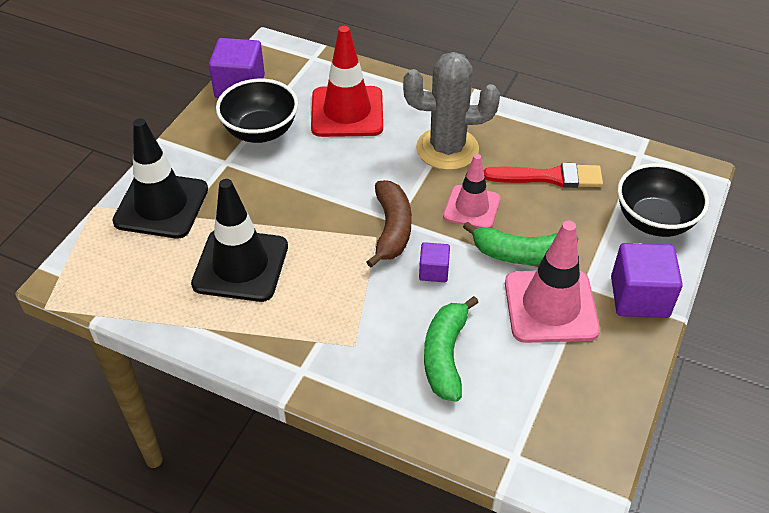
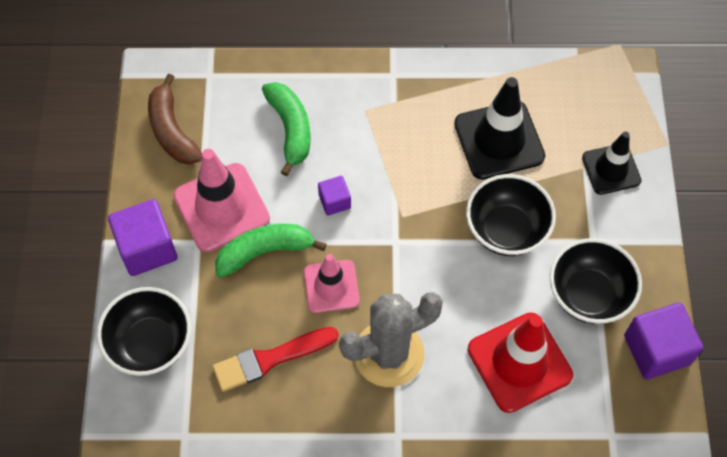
camera: 155 degrees right, 15 degrees up
(161, 205) = (611, 169): black traffic cone -> black traffic cone, size x0.64
(291, 194) = (506, 230): none -> black bowl
(391, 229) = (393, 230): brown banana -> brown banana (172, 131)

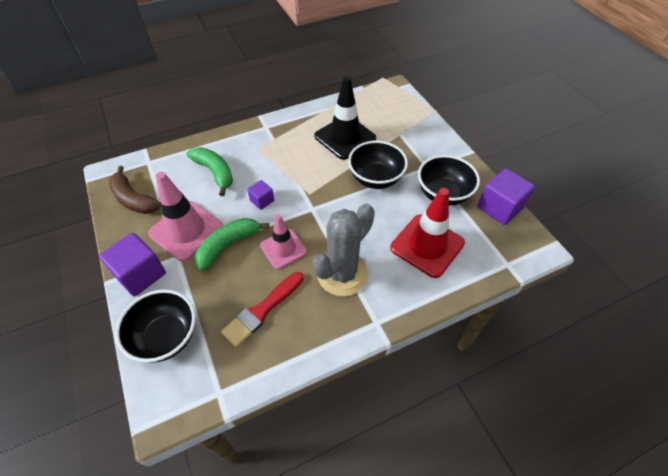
camera: 25 degrees left, 10 degrees down
(611, 169) = (415, 131): black traffic cone -> none

